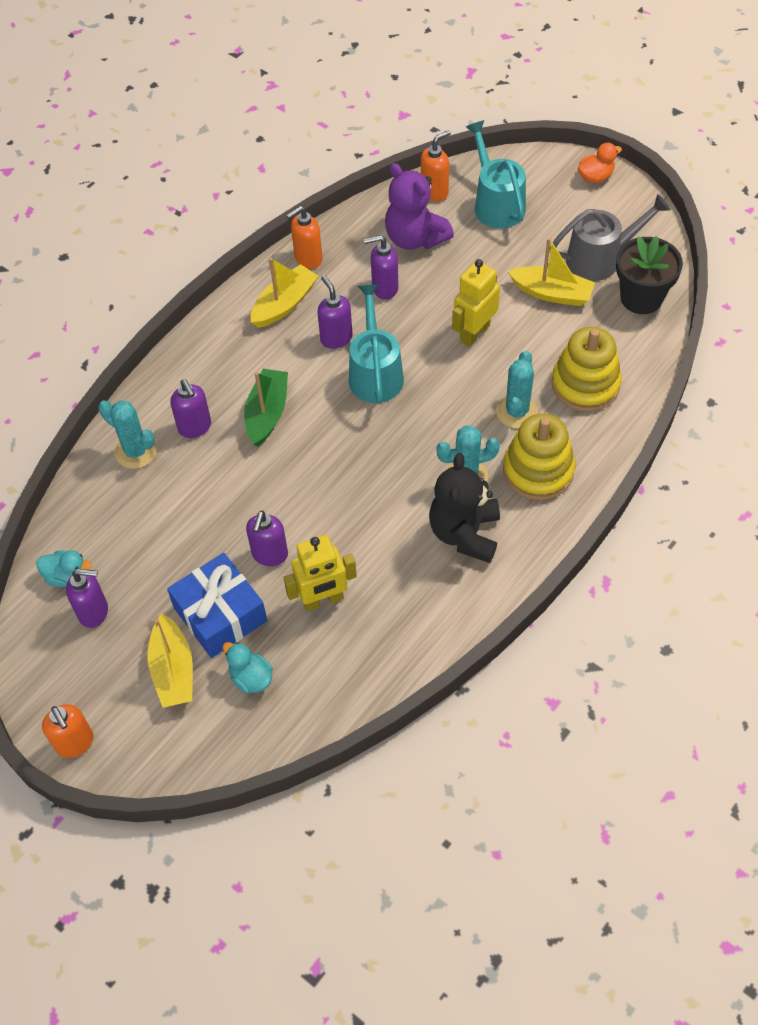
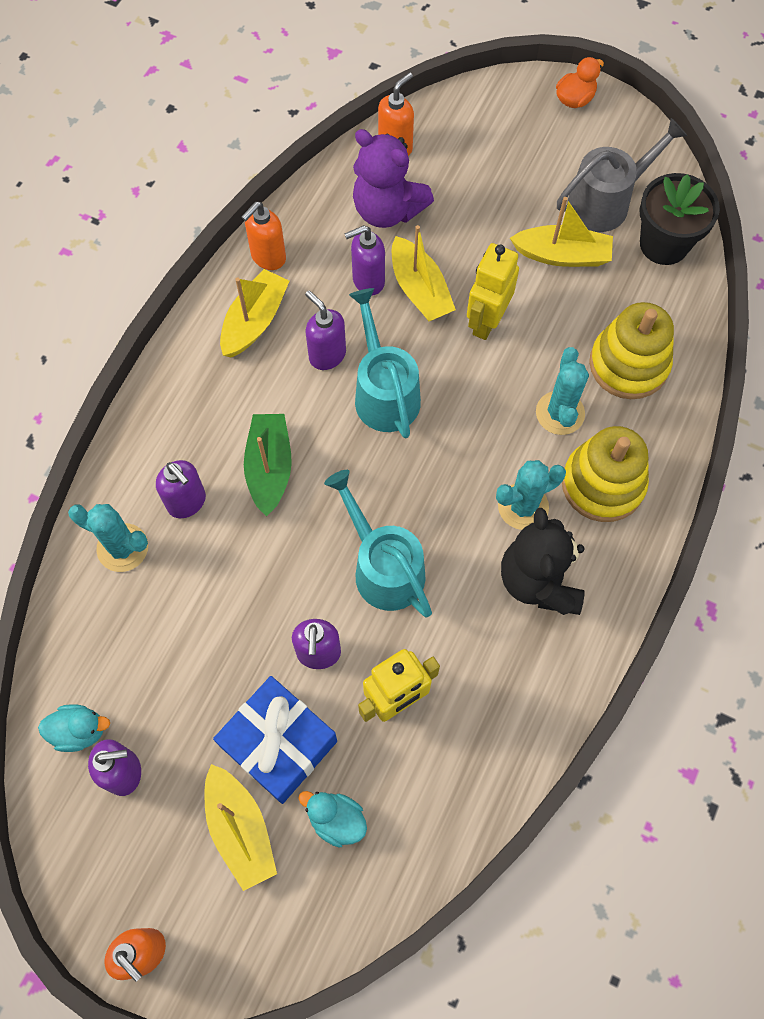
camera: 15 degrees left, 10 degrees up
(425, 301) = (420, 290): none -> yellow boat
(496, 203) = (470, 151): turquoise watering can -> turquoise watering can (383, 567)

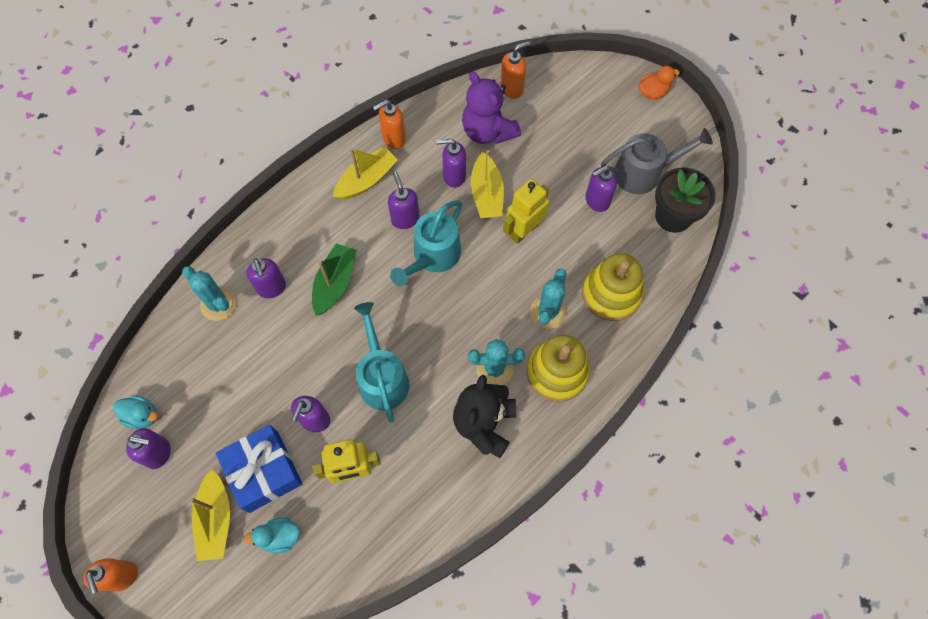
camera: 20 degrees right, 0 degrees up
(336, 819) = (280, 537): turquoise duck -> turquoise duck turned 60 degrees counterclockwise
(384, 392) = (432, 257): turquoise watering can -> turquoise watering can turned 150 degrees counterclockwise
(562, 255) = (596, 201): yellow boat -> purple soap dispenser

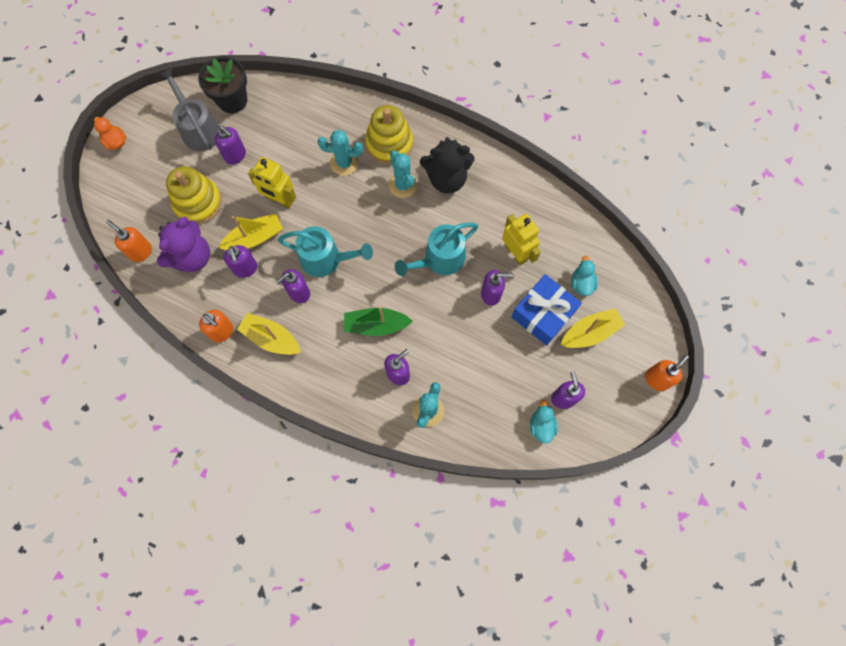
camera: 110 degrees left, 5 degrees up
(280, 537) = (581, 283): turquoise duck -> turquoise duck turned 150 degrees counterclockwise
(611, 294) = (314, 125): yellow stacking toy -> yellow stacking toy (198, 202)

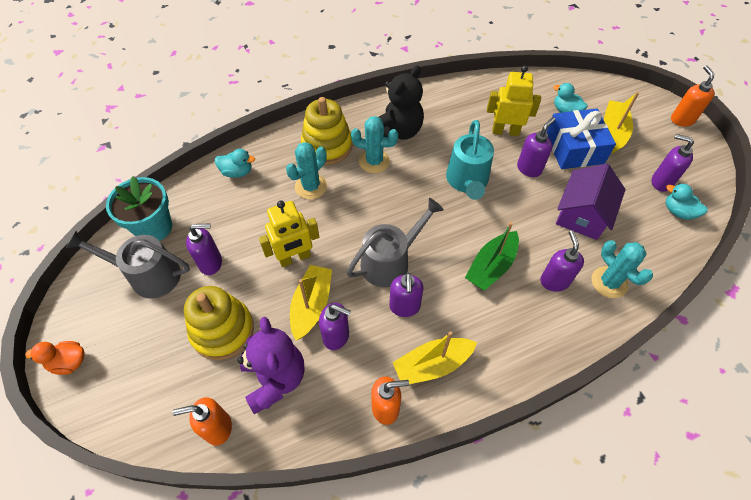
camera: 50 degrees left, 15 degrees down
(232, 100) = (154, 227): black flower pot -> turquoise flower pot
(316, 108) = (237, 172): none -> turquoise duck
(326, 259) = (390, 261): turquoise watering can -> grey watering can
(477, 358) = (582, 214): none -> purple house

